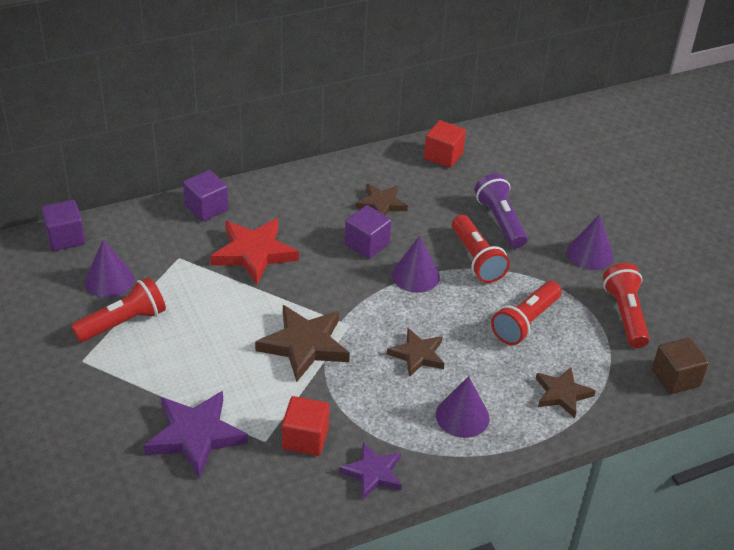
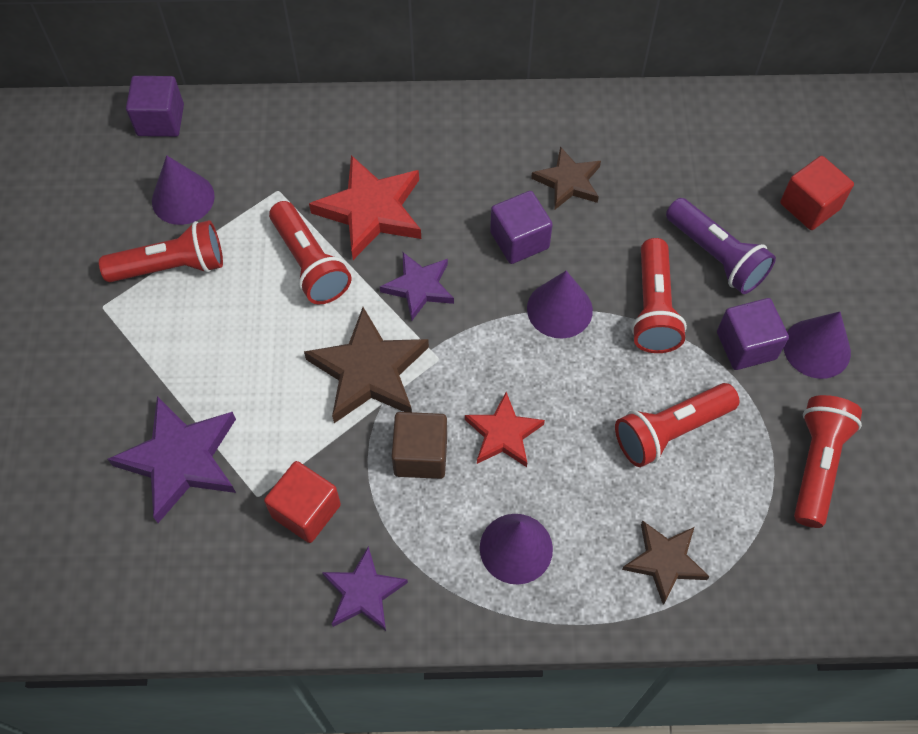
camera: 25 degrees right, 20 degrees up
(206, 208) = (345, 124): purple cube -> purple cube (746, 345)
(227, 295) = (310, 264): none -> red flashlight
(313, 288) = (419, 287): none -> purple star
(417, 355) = (503, 434): brown star -> red star
(443, 156) = (689, 127): red cube -> red cube (809, 206)
(500, 221) = (716, 256): purple flashlight -> purple flashlight turned 135 degrees clockwise
(675, 378) = (836, 591): brown cube -> brown cube (420, 455)

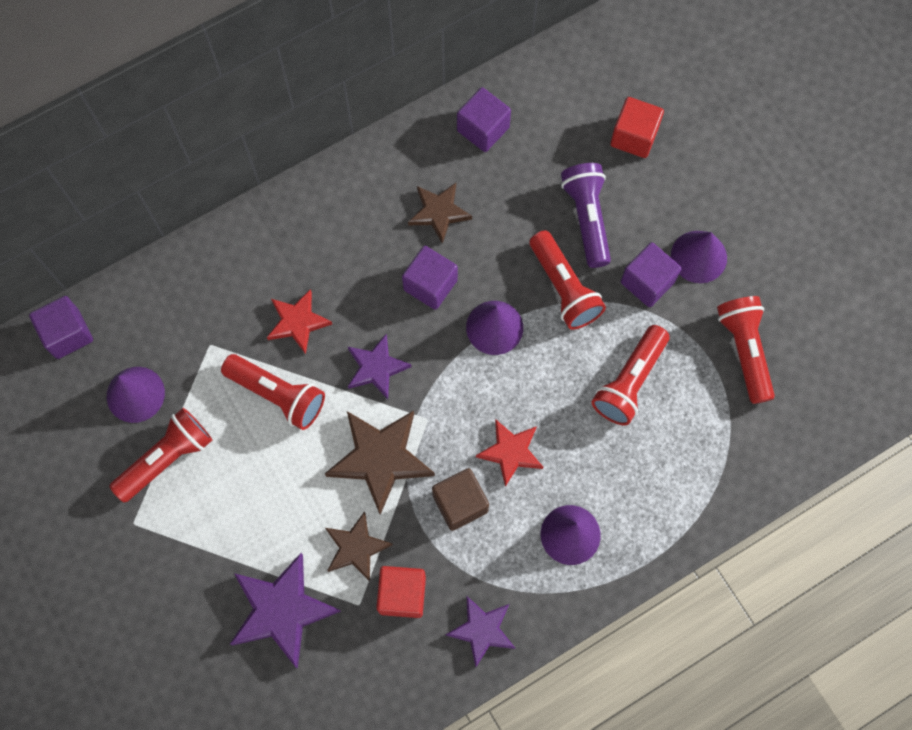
camera: 30 degrees left, 10 degrees up
(371, 211) = (298, 322): red star -> red star, size x0.63
(657, 130) = (483, 129): none -> purple cube
(665, 561) = (678, 484): brown star -> brown star (356, 548)
(716, 256) = (587, 218): purple flashlight -> purple flashlight turned 120 degrees counterclockwise

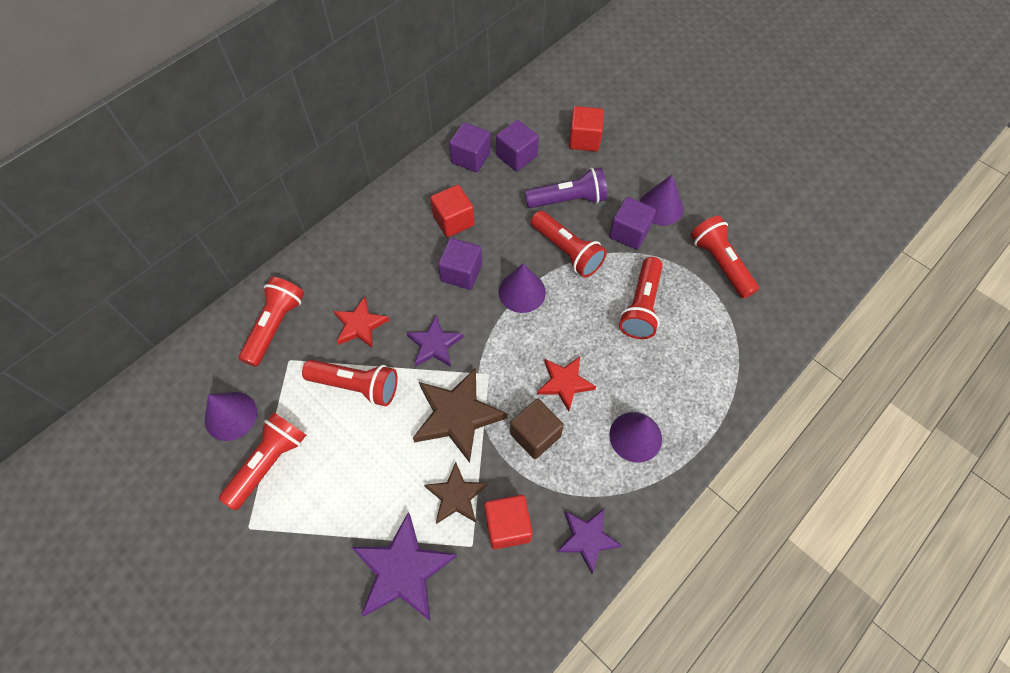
camera: 15 degrees left, 10 degrees down
(67, 334) = (161, 381): purple cube -> purple cube (516, 156)
(202, 299) = (275, 326): none -> red flashlight
(439, 213) = (453, 221): brown star -> red cube
(587, 218) = (568, 200): purple flashlight -> purple flashlight turned 105 degrees clockwise

